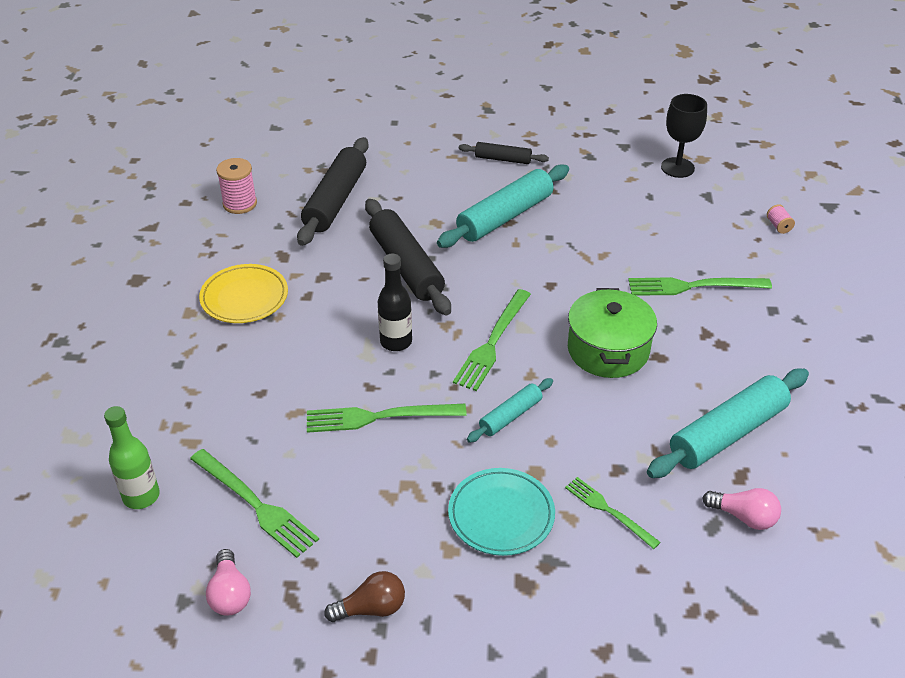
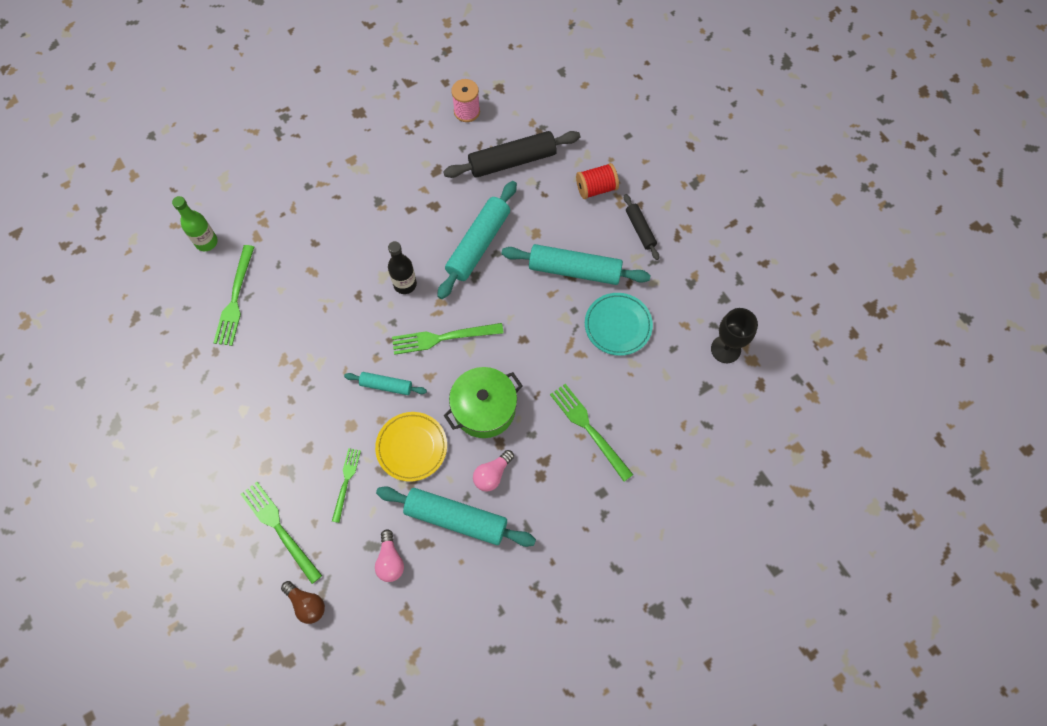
camera: 55 degrees right, 25 degrees up
(230, 594) = (173, 329): pink light bulb -> pink light bulb (492, 474)
(244, 297) = (384, 178): yellow plate -> yellow plate (412, 447)
(371, 608) = (204, 400): brown light bulb -> brown light bulb (307, 604)
(380, 417) = (338, 316): green fork -> green fork (280, 529)
(406, 266) = (478, 244): black rolling pin -> turquoise rolling pin
(429, 164) = (596, 188): none -> red spool
(501, 515) = (306, 426): turquoise plate -> turquoise plate (618, 325)
(778, 226) = (706, 454): pink spool -> none

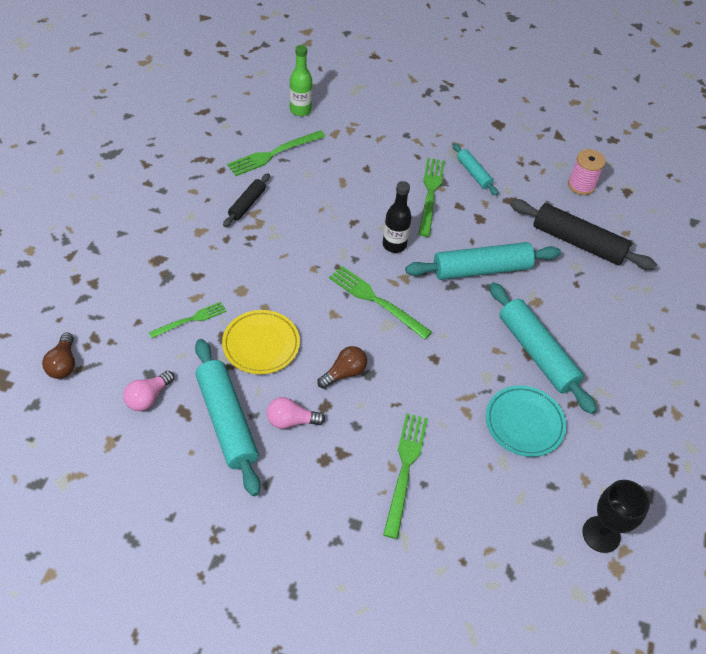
camera: 45 degrees right, 15 degrees down
(280, 529) = (113, 303): green fork -> green fork (430, 194)
(386, 386) = (297, 291): turquoise rolling pin -> turquoise rolling pin (473, 173)
(484, 409) = (344, 373): green pot -> brown light bulb
(596, 188) = (626, 317): red spool -> none
(640, 229) = (630, 377): black rolling pin -> black rolling pin (247, 204)

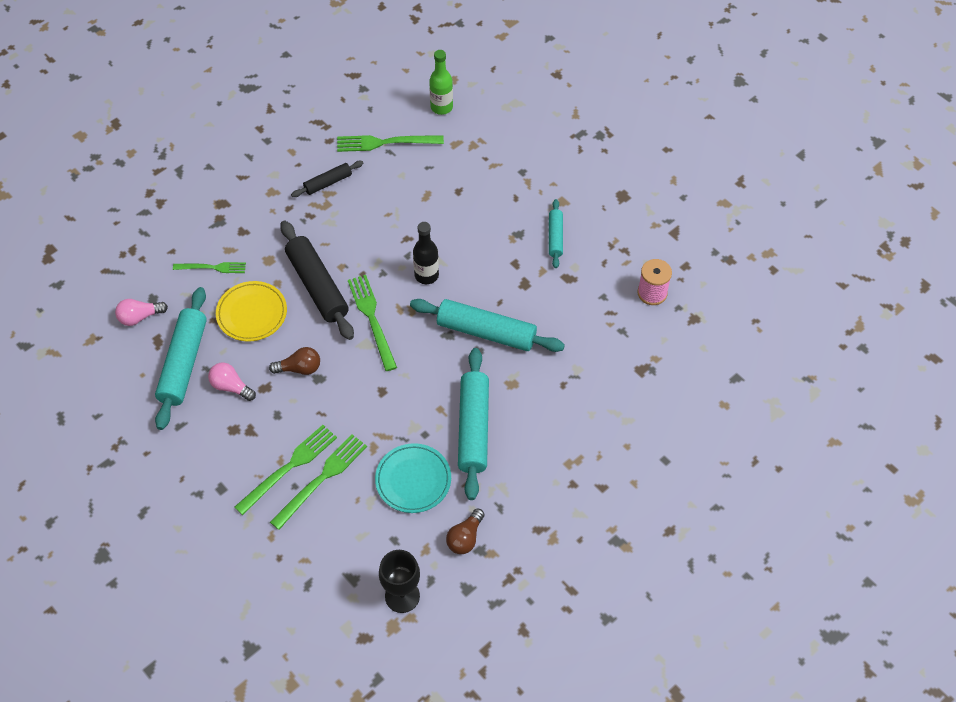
camera: 35 degrees right, 5 degrees up
(63, 364) = (97, 261): brown light bulb -> brown light bulb (465, 538)
(430, 194) = (498, 240): green fork -> green fork (321, 479)
(578, 242) = (599, 347): black rolling pin -> black rolling pin (317, 286)

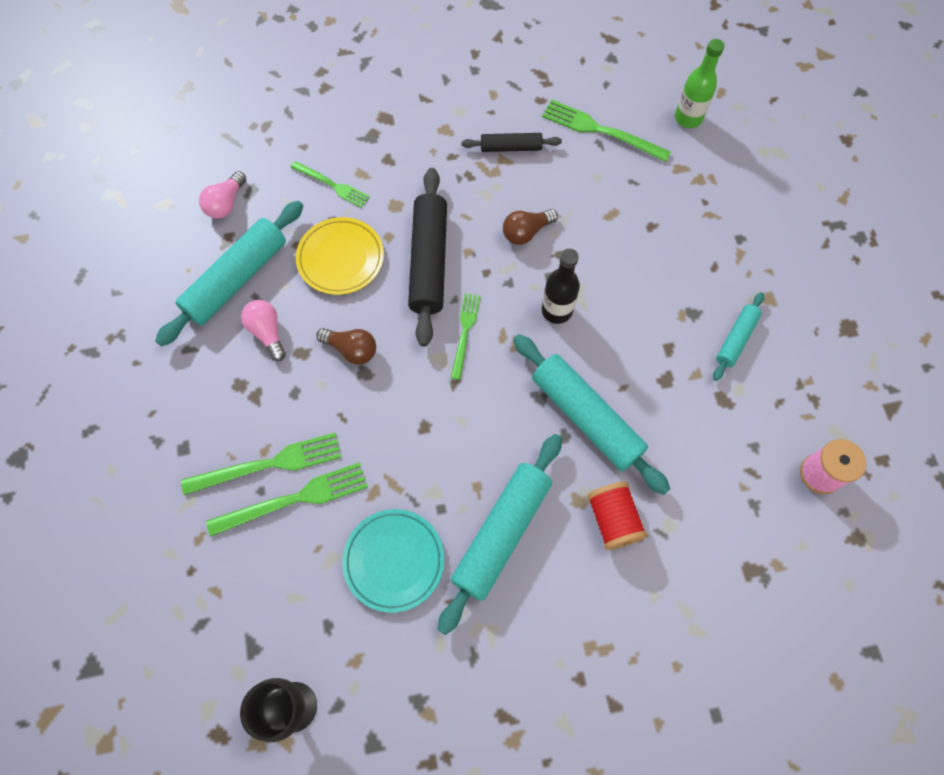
camera: 30 degrees right, 10 degrees up
(139, 317) = (226, 204): pink light bulb -> pink light bulb turned 75 degrees counterclockwise
(372, 319) = (465, 332): green fork -> green fork, size x0.64
(465, 538) = (410, 674): brown light bulb -> brown light bulb (526, 232)
(539, 384) = (613, 519): none -> red spool

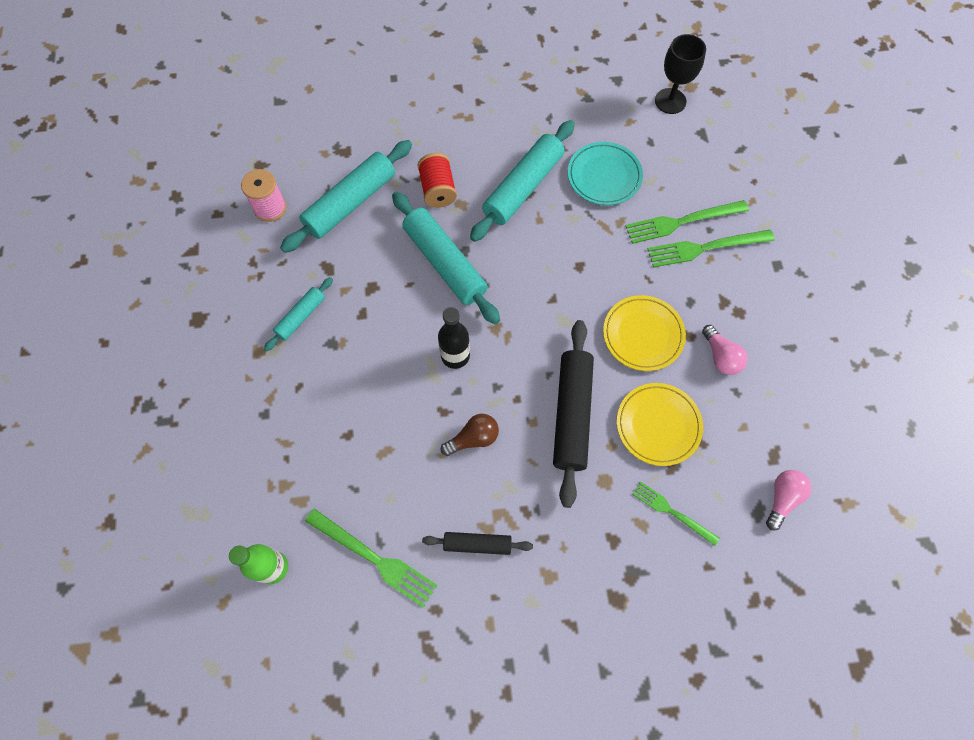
camera: 175 degrees left, 0 degrees up
(237, 279) = (757, 411): turquoise rolling pin -> turquoise rolling pin (350, 203)
(351, 350) = (643, 335): brown light bulb -> yellow plate
(465, 332) = (541, 342): green fork -> none

